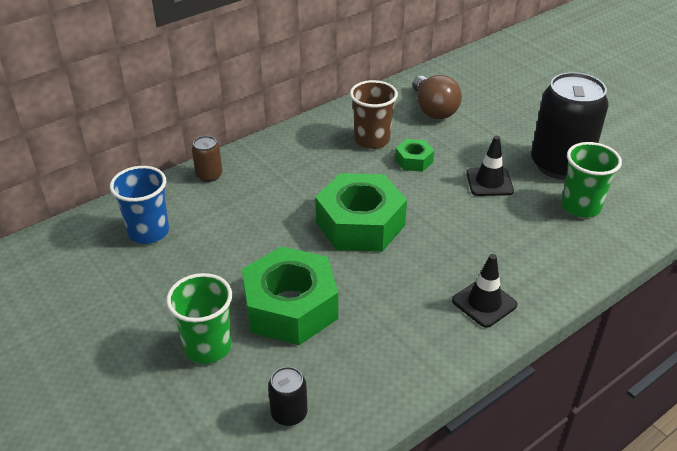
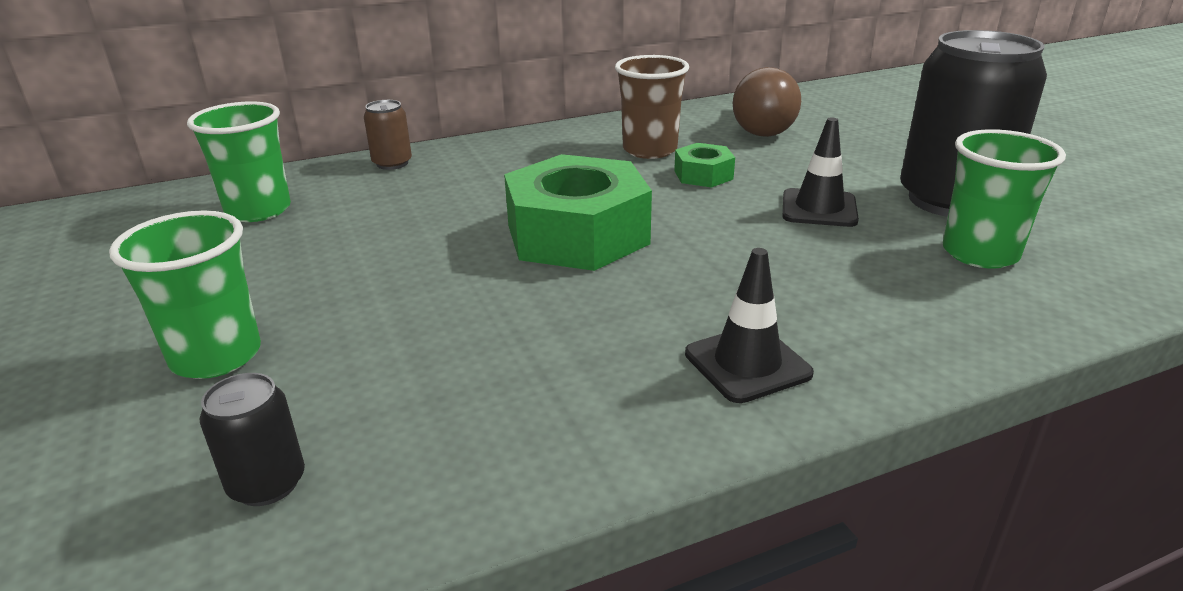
camera: 15 degrees right, 10 degrees down
(148, 232) = (258, 210): blue cup -> green cup
(290, 307) = (393, 322): green nut -> none

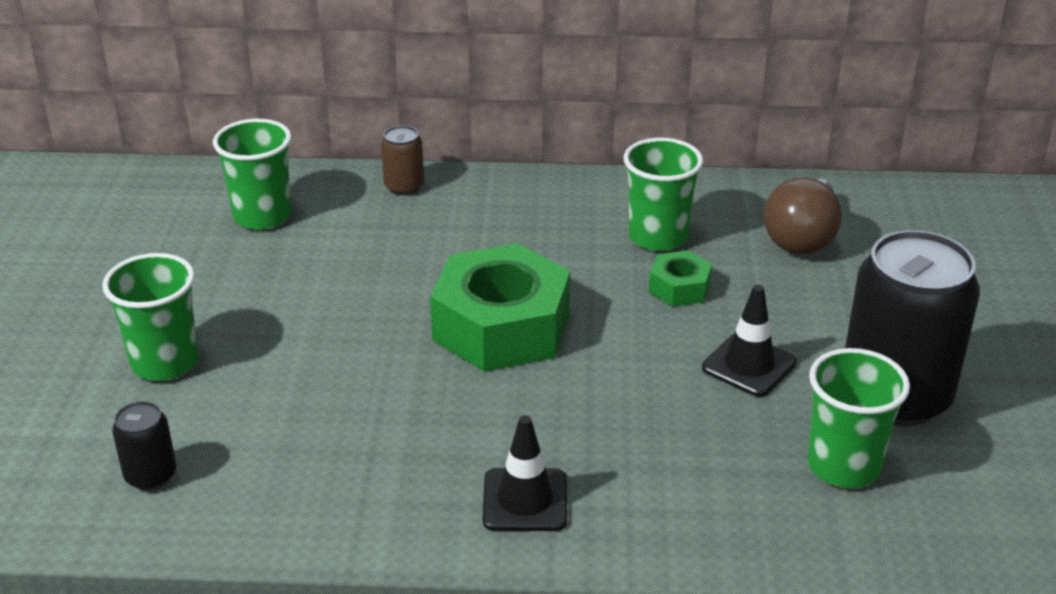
camera: 25 degrees right, 5 degrees up
(649, 150) = (658, 237): brown cup -> green cup

